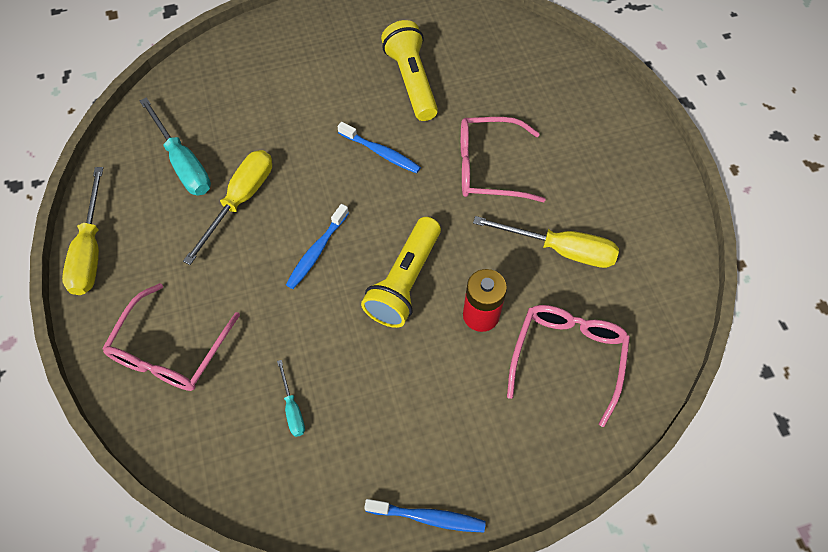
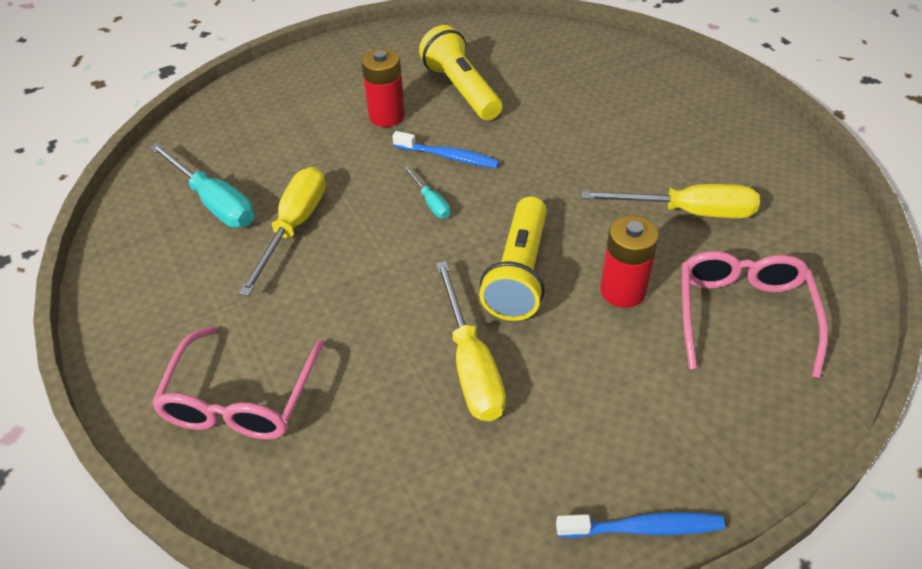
camera: 10 degrees left, 15 degrees down
(91, 250) = (112, 308): yellow screwdriver -> yellow screwdriver (471, 364)
(292, 408) = (421, 435): turquoise screwdriver -> turquoise screwdriver (430, 202)
(316, 251) = (402, 261): blue toothbrush -> none
(341, 99) = (387, 116): none -> red battery
(488, 167) = (576, 151): pink glasses -> none

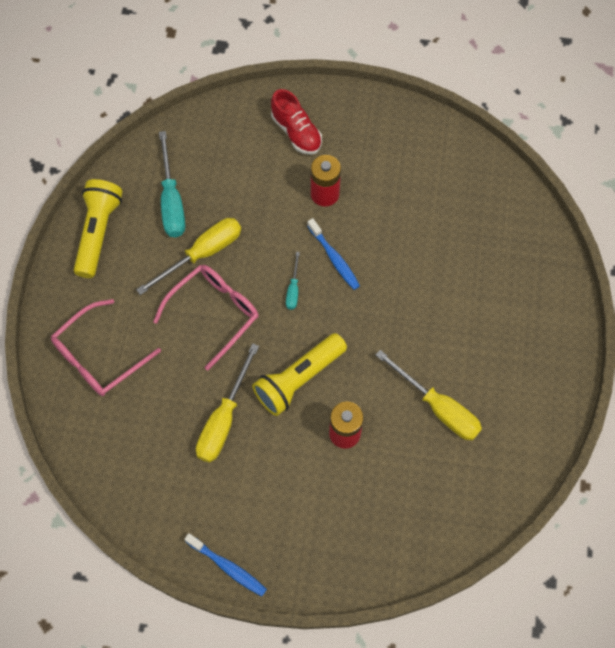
camera: 35 degrees right, 20 degrees up
(310, 88) = (296, 132): none -> red shoe
(461, 90) = (392, 201): yellow flashlight -> yellow flashlight (98, 233)
(743, 315) = (394, 498): pink glasses -> pink glasses (214, 313)

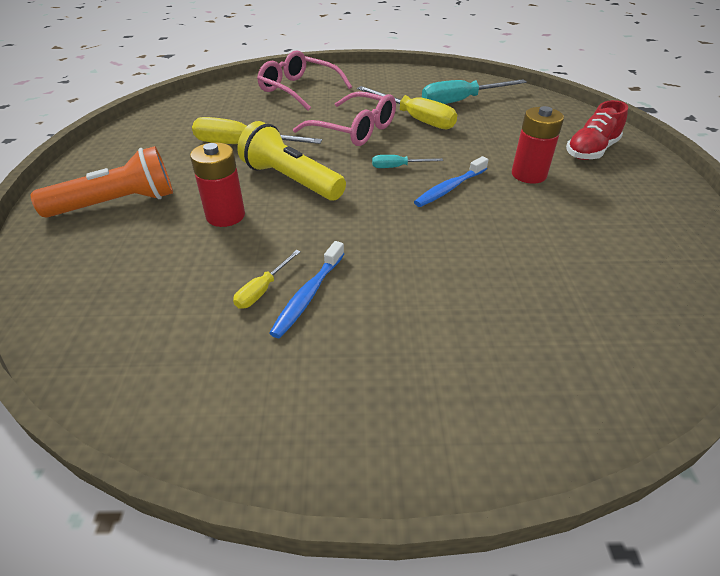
camera: 80 degrees right, 25 degrees down
(98, 233) = (411, 78): yellow flashlight -> none
(228, 567) = (86, 162): blue toothbrush -> blue toothbrush (308, 295)
(310, 524) = (117, 203): none -> orange flashlight
(438, 407) = (263, 290): yellow screwdriver -> yellow screwdriver, size x0.51

